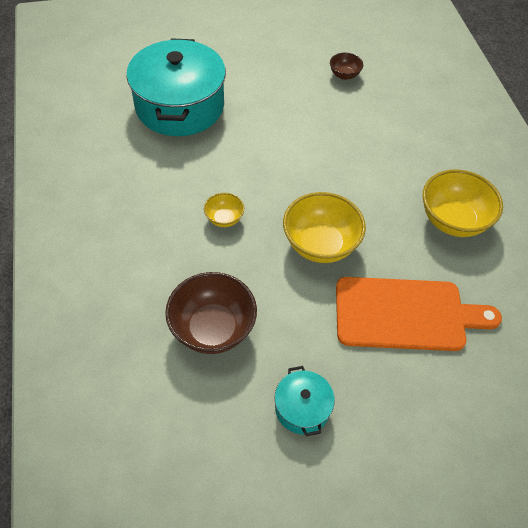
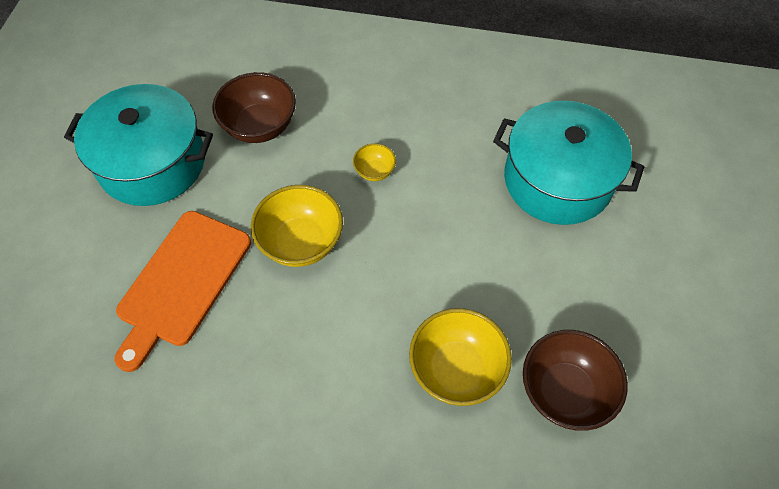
camera: 115 degrees right, 5 degrees up
(302, 408) = (152, 163): turquoise pot -> turquoise pot, size x2.20
(344, 75) = (564, 391): brown bowl -> brown bowl, size x1.95
(453, 220) = (262, 396): yellow bowl -> yellow bowl (456, 369)

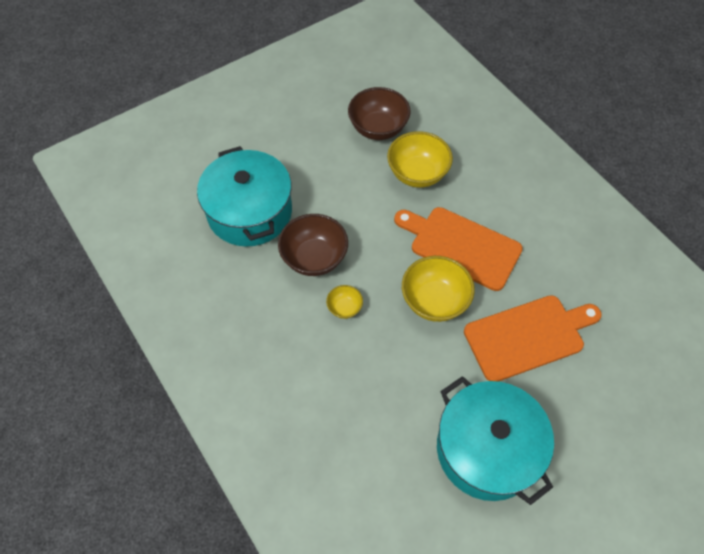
camera: 135 degrees left, 0 degrees up
(260, 126) = (385, 411): brown bowl -> brown bowl (314, 258)
(326, 321) = (461, 246): none -> orange cutting board

